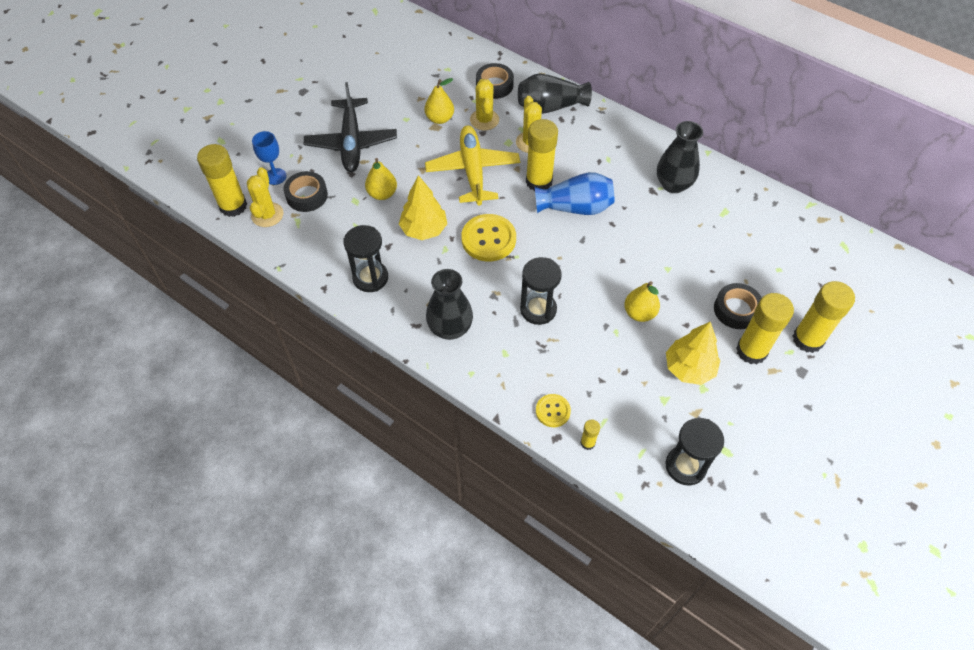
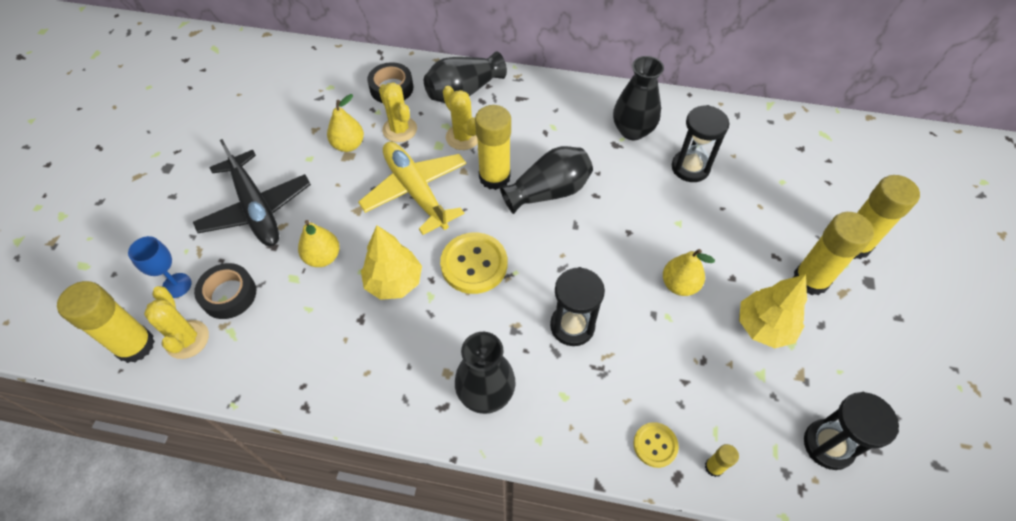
camera: 25 degrees left, 0 degrees up
(370, 278) = (358, 369): black hourglass -> black hourglass (690, 167)
(575, 207) = (548, 192): blue vase -> black vase
(736, 310) = (770, 241): black tape -> none

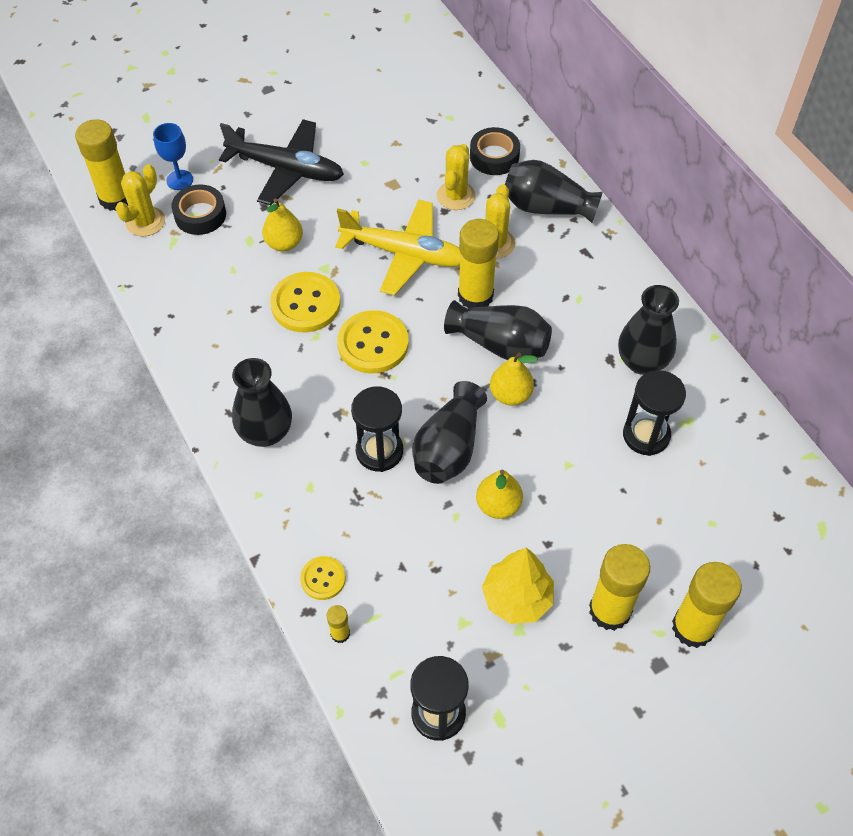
camera: 50 degrees right, 0 degrees up
(256, 208) = (286, 169): black plane -> black plane turned 90 degrees counterclockwise
(348, 145) = (404, 176): yellow pear -> yellow pear (510, 394)
(394, 282) = (305, 304): yellow tree -> yellow button
(416, 191) = (404, 254): yellow plane -> yellow plane turned 90 degrees clockwise
(607, 281) = (448, 448): none -> black vase

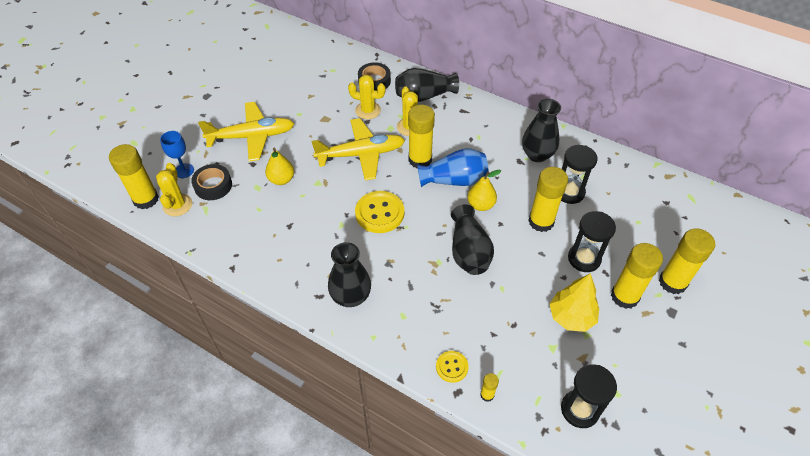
camera: 30 degrees left, 5 degrees down
(286, 169) = (251, 136): black plane -> yellow plane
(305, 304) = (321, 209): yellow button -> none
(379, 451) = (429, 273): black hourglass -> black hourglass (584, 259)
(456, 196) = (368, 110): yellow cactus -> yellow cactus turned 60 degrees counterclockwise
(498, 505) = (521, 269): yellow pear -> none
(500, 344) = (454, 180): black vase -> blue vase
(574, 456) = (541, 221): none -> yellow glue stick

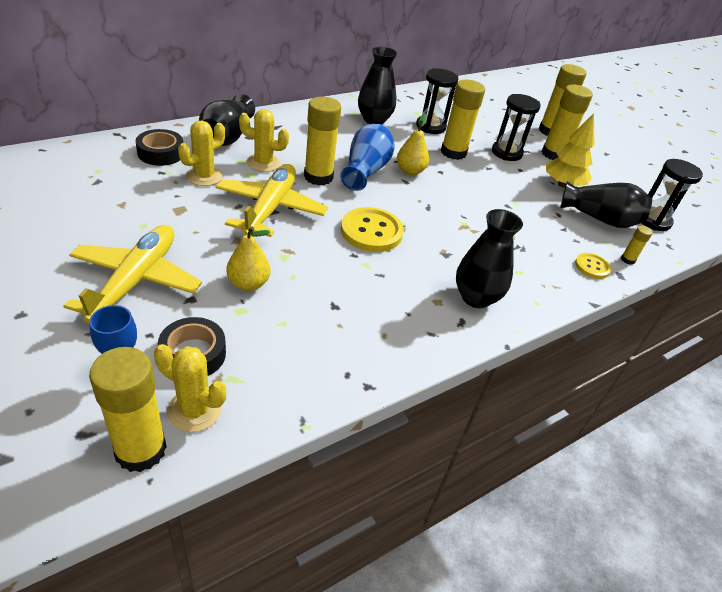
camera: 70 degrees left, 10 degrees down
(469, 251) = (462, 201): black vase -> black vase (600, 219)

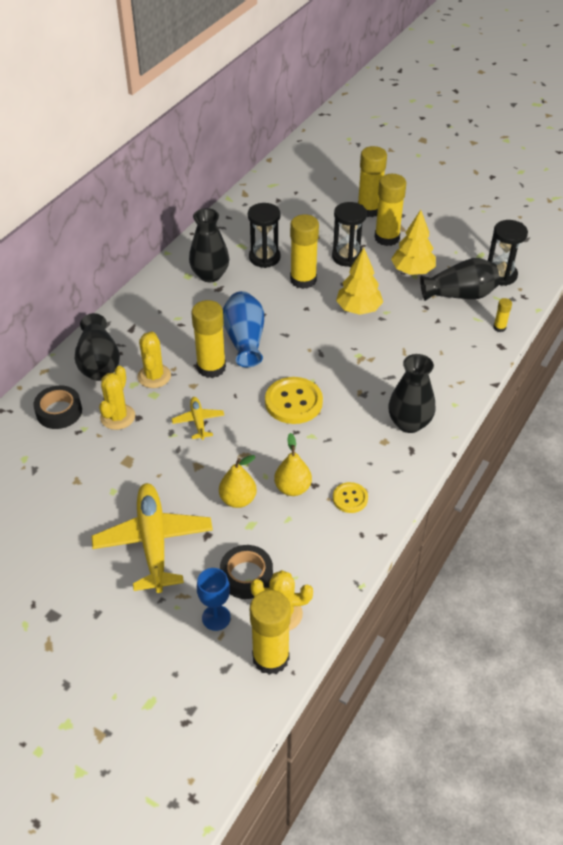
camera: 20 degrees left, 5 degrees up
(263, 163) = (154, 376): yellow cactus -> yellow cactus turned 75 degrees counterclockwise
(270, 208) = (198, 421): yellow plane -> yellow plane, size x0.49
(410, 171) = (281, 321): yellow pear -> yellow pear (292, 488)
(490, 191) = (358, 309): none -> yellow tree
(592, 267) = (477, 349): yellow button -> yellow button (350, 498)

